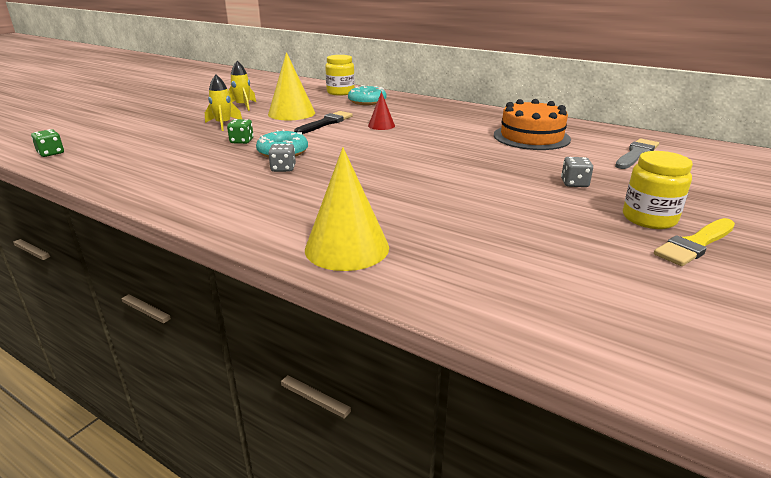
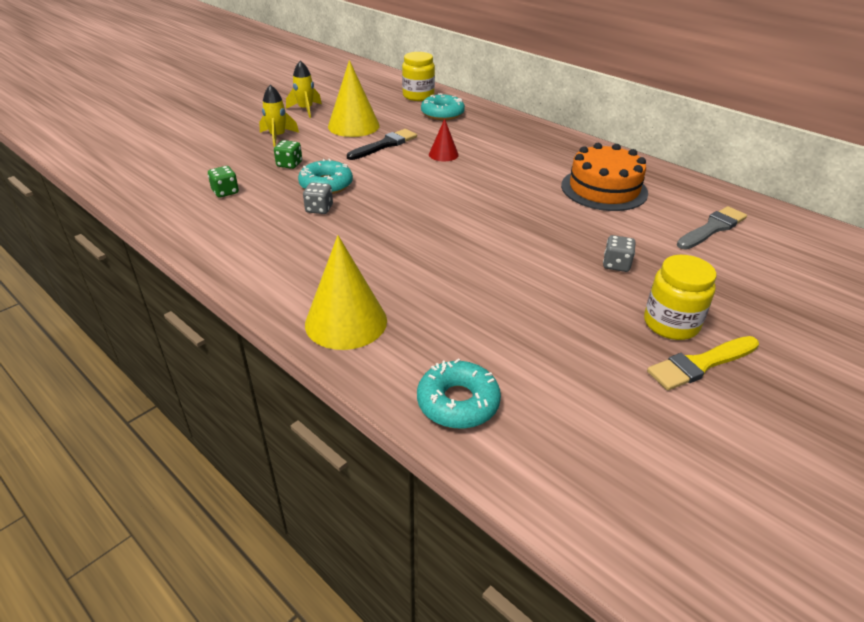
camera: 10 degrees right, 10 degrees up
(51, 153) = (103, 163): green dice -> green dice (225, 192)
(493, 299) = (458, 402): none -> turquoise donut

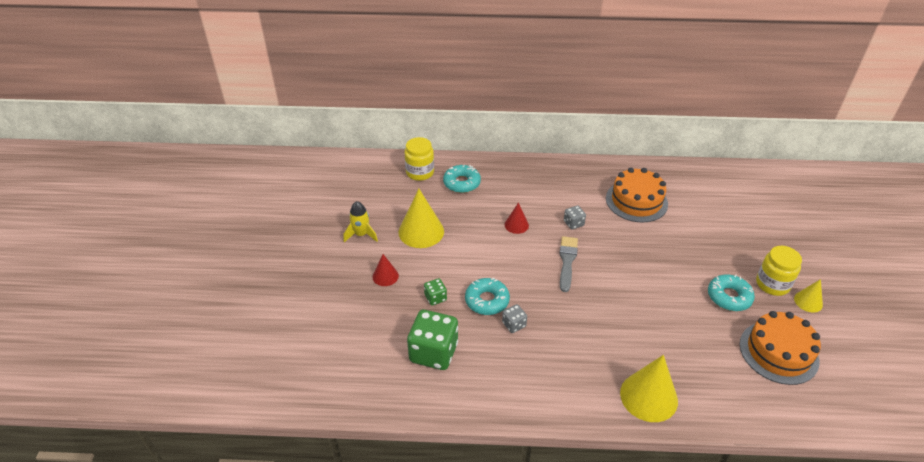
camera: 40 degrees left, 5 degrees up
(225, 192) = (433, 352): green dice -> green dice, size x2.10
(278, 137) = (385, 276): yellow rocket -> red cone
(384, 145) = (469, 238): black brush -> none
(458, 402) = (756, 403): turquoise donut -> turquoise donut (729, 297)
(570, 381) = (778, 352): none -> orange cake
(616, 264) = (709, 259): grey dice -> grey dice (573, 223)
(700, 364) = (808, 301): yellow brush -> yellow cone
(712, 228) = (716, 201): grey brush -> grey brush (567, 261)

